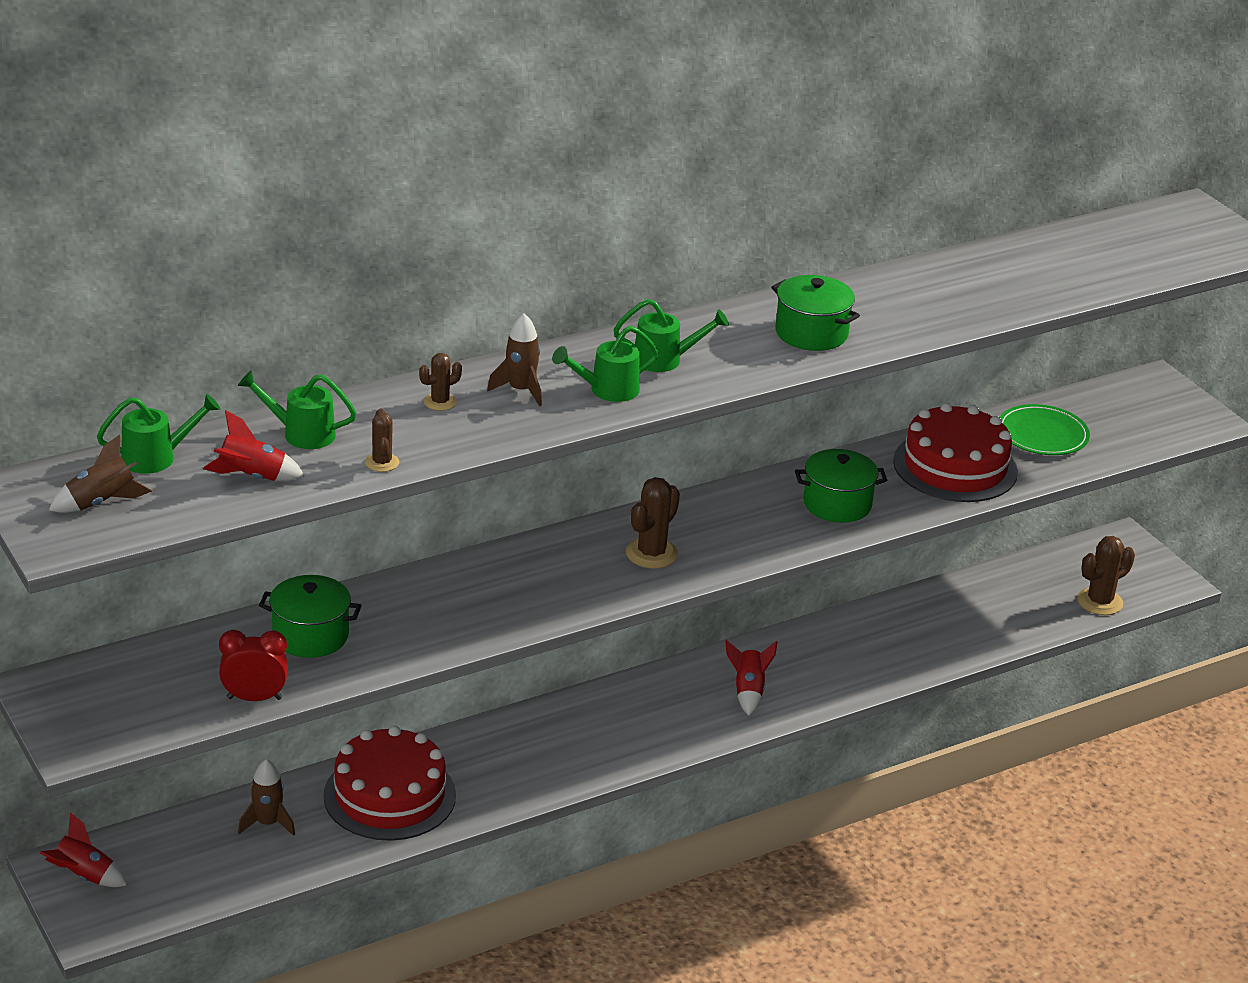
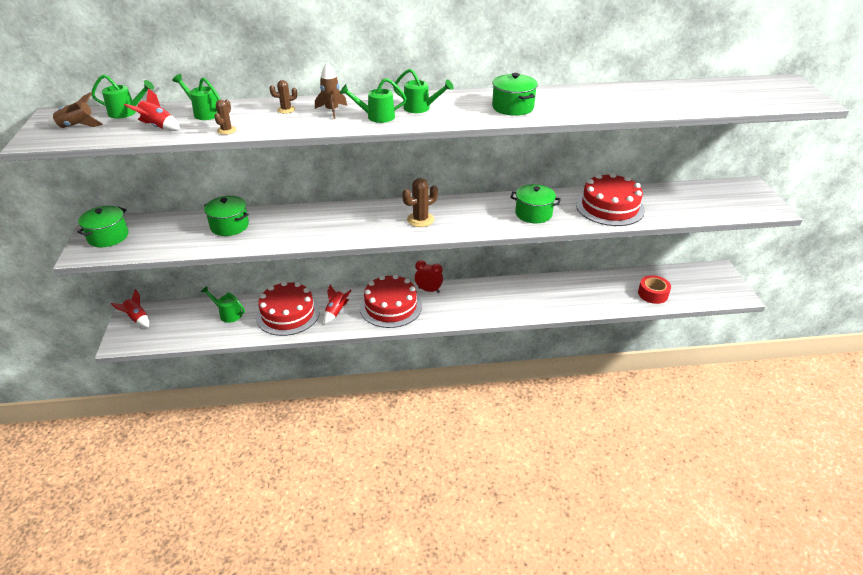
camera: 25 degrees right, 5 degrees up
(92, 705) = (108, 237): none -> green pot
(254, 698) = (178, 248): red clock -> red clock (428, 290)
(268, 823) = (228, 314): brown rocket -> green watering can
(579, 737) = (390, 306): none -> red cake
(748, 691) = (484, 303): red rocket -> red rocket (336, 312)
(1032, 610) = (653, 294): none -> red tape
(1042, 434) = (668, 200): green plate -> none
(1099, 602) = (692, 297): brown cactus -> none

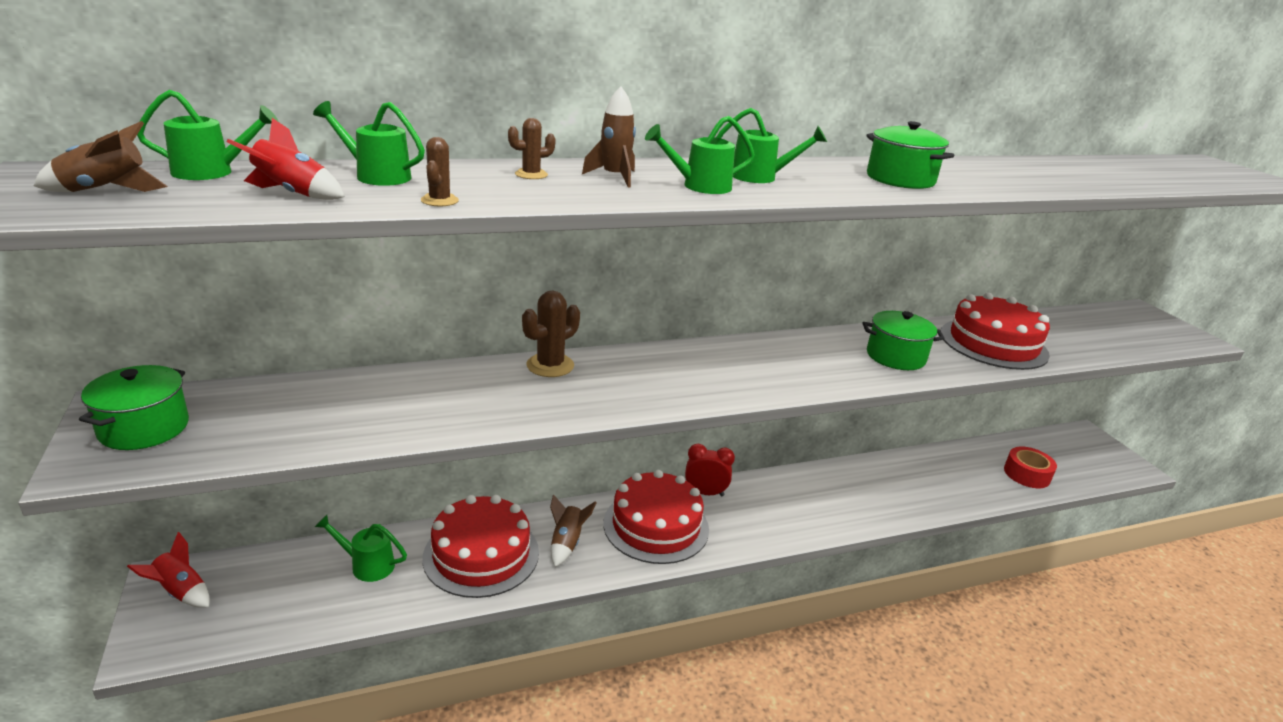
camera: 15 degrees left, 10 degrees down
(229, 226) = (396, 396): green pot -> none
(336, 312) = (566, 543): red rocket -> brown rocket
(420, 219) = (730, 372): brown cactus -> brown cactus (550, 365)

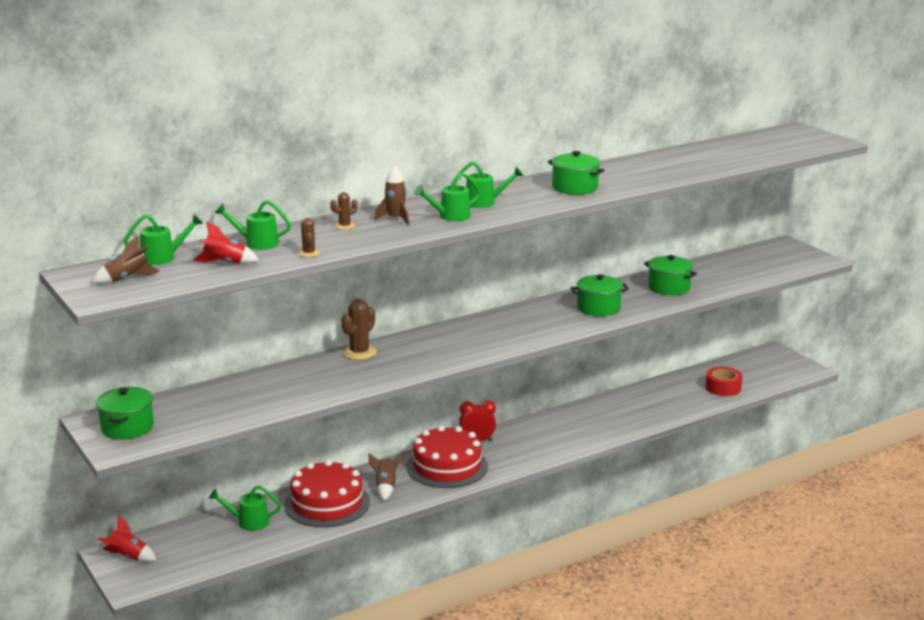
camera: 10 degrees left, 5 degrees down
(993, 343) = (669, 288): red cake -> green pot

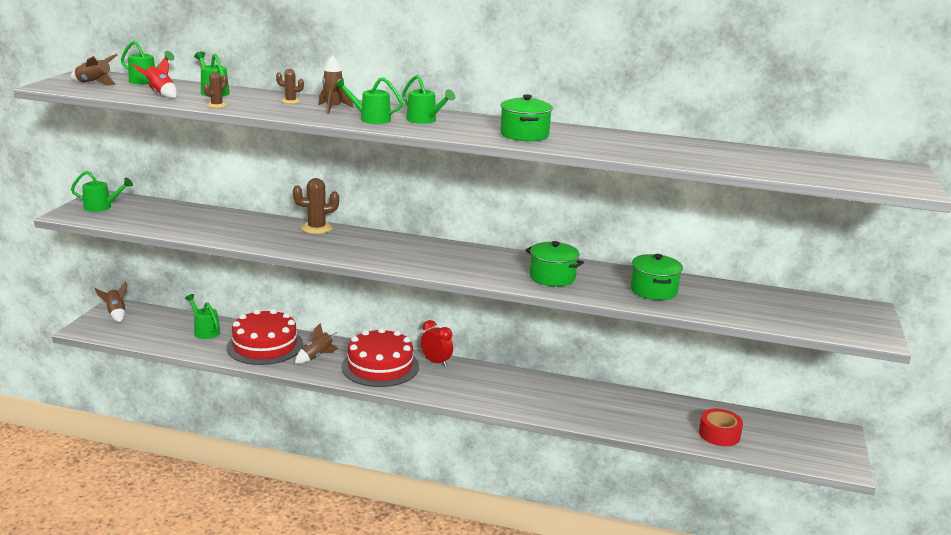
camera: 45 degrees right, 0 degrees up
(127, 427) = (102, 207): green pot -> green watering can
(128, 557) = (116, 314): red rocket -> brown rocket

